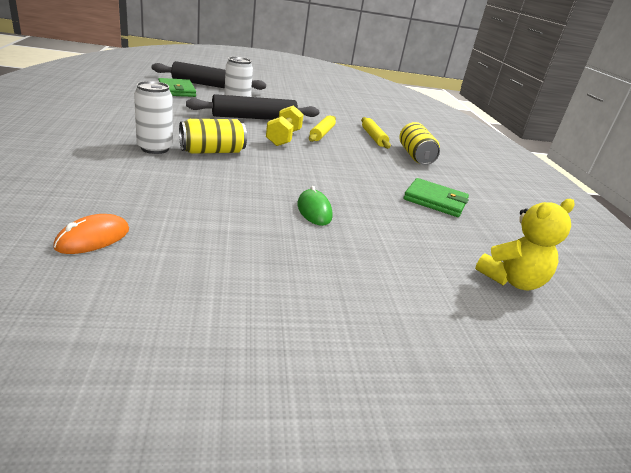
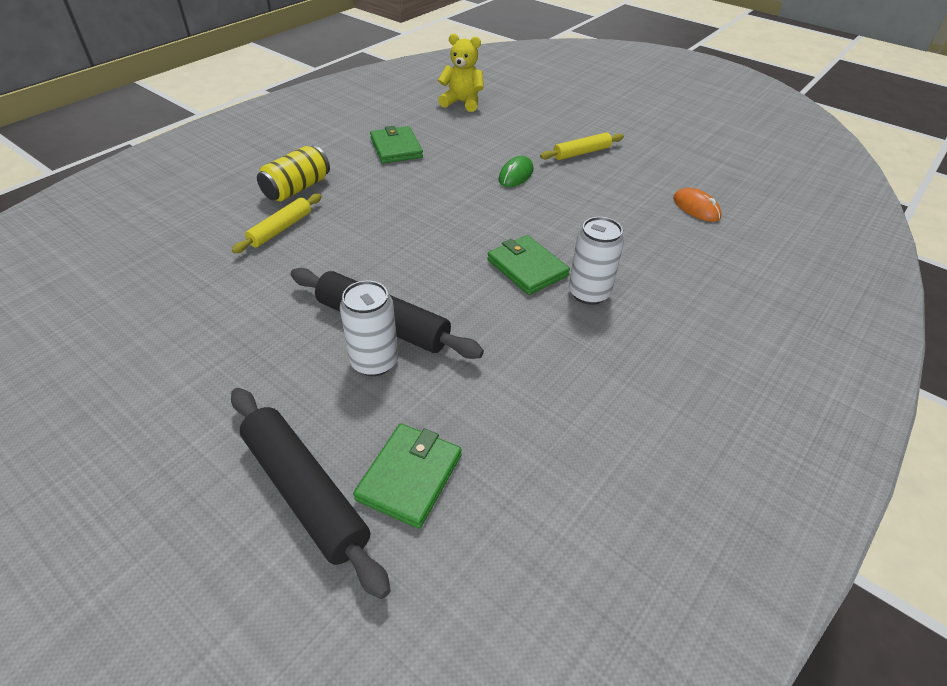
camera: 130 degrees left, 15 degrees up
(93, 238) = (696, 208): orange mouse -> orange mouse turned 60 degrees clockwise
(212, 151) = (527, 268): yellow can -> green wallet
(283, 138) = (407, 265): yellow dumbbell -> none
(322, 133) = (339, 257): yellow rolling pin -> yellow rolling pin (581, 153)

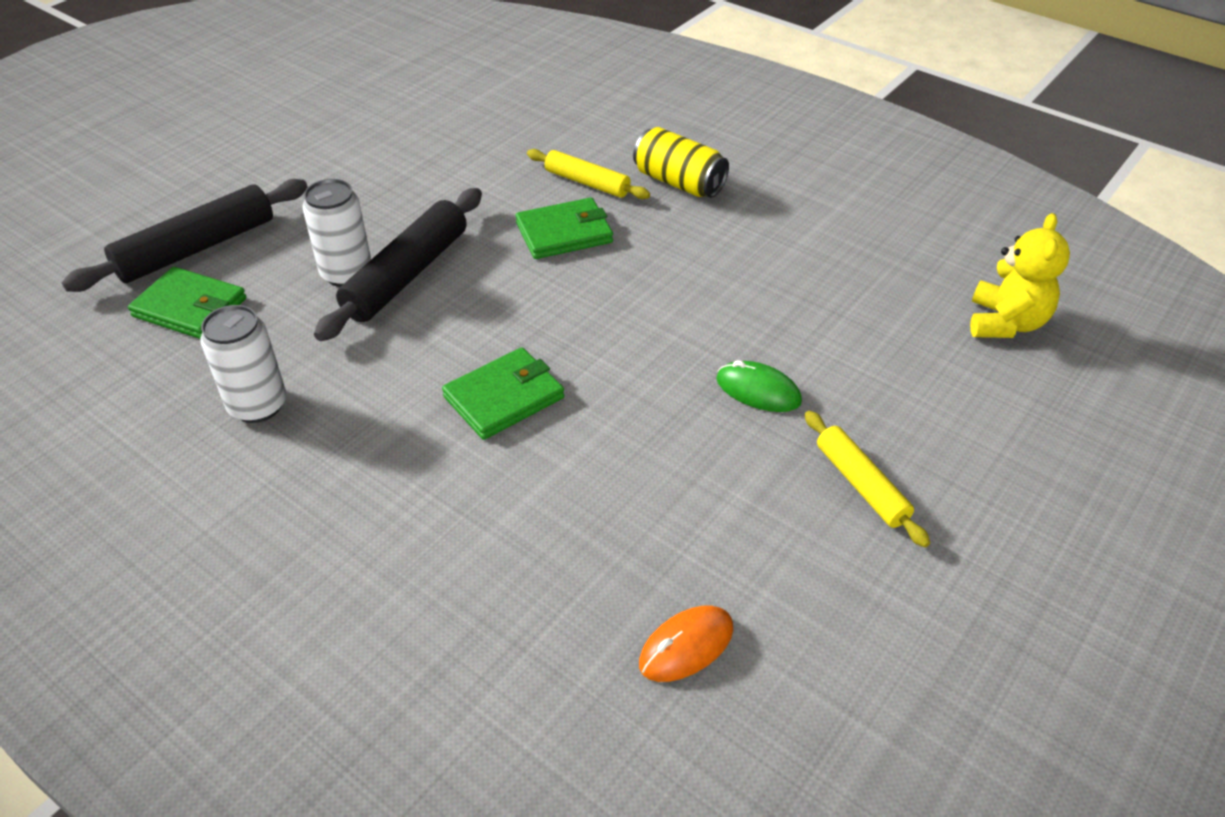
camera: 90 degrees right, 0 degrees up
(396, 148) = (811, 257): green wallet -> green wallet (564, 233)
(589, 293) = (443, 460): white can -> white can (258, 405)

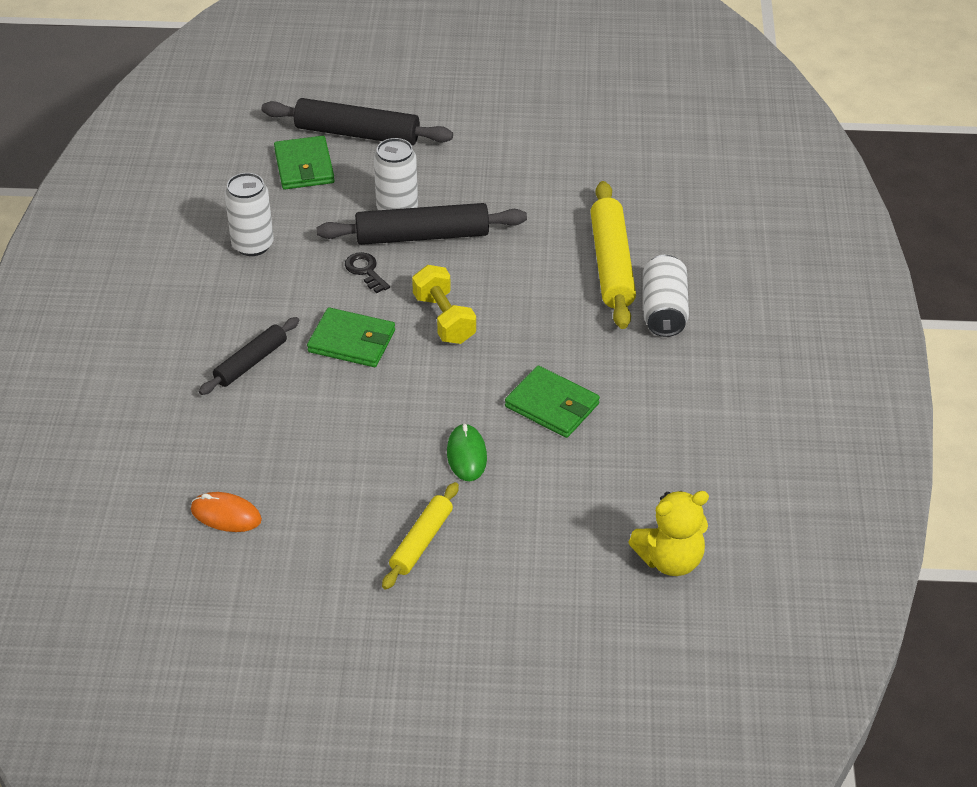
camera: 55 degrees right, 0 degrees up
(408, 337) = (365, 271): none -> black key
(448, 498) = (251, 362): none -> black rolling pin
(544, 316) = (444, 319): none -> yellow dumbbell
(564, 233) = (540, 283): green wallet -> green wallet (552, 405)
(587, 182) = (611, 264): yellow rolling pin -> yellow rolling pin, size x1.65
(679, 182) = (664, 310): yellow can -> white can

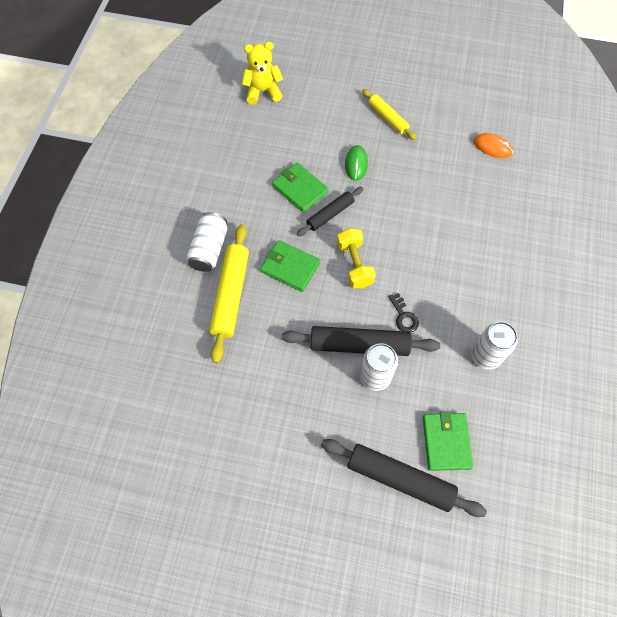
camera: 170 degrees left, 20 degrees up
(251, 362) = (482, 248): black rolling pin -> black rolling pin (330, 214)
(352, 341) = (417, 255): green wallet -> green wallet (290, 267)
(421, 542) = (388, 118): yellow rolling pin -> yellow rolling pin turned 75 degrees counterclockwise

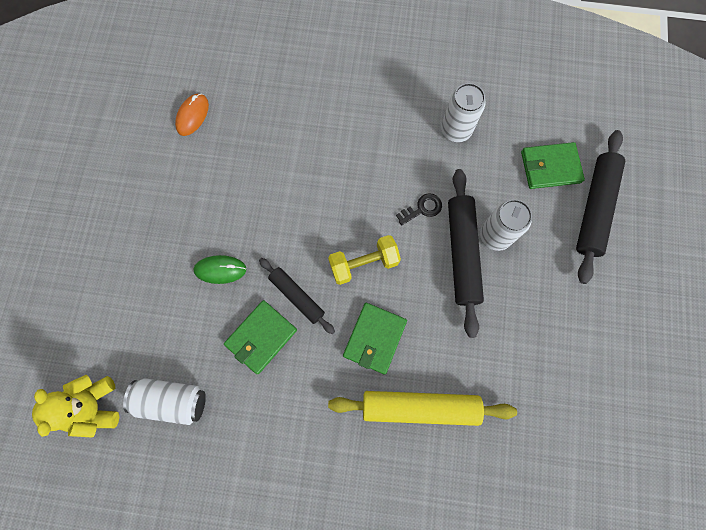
camera: 95 degrees left, 10 degrees up
(209, 249) = (358, 445): white can -> white can (172, 400)
(388, 118) = (147, 234): yellow rolling pin -> none

